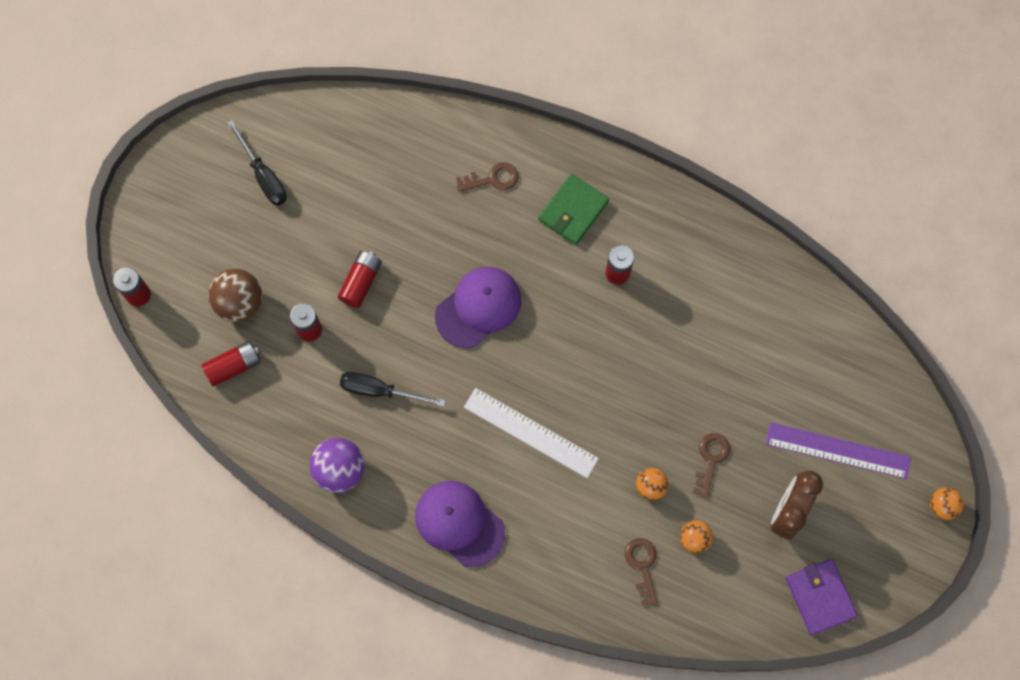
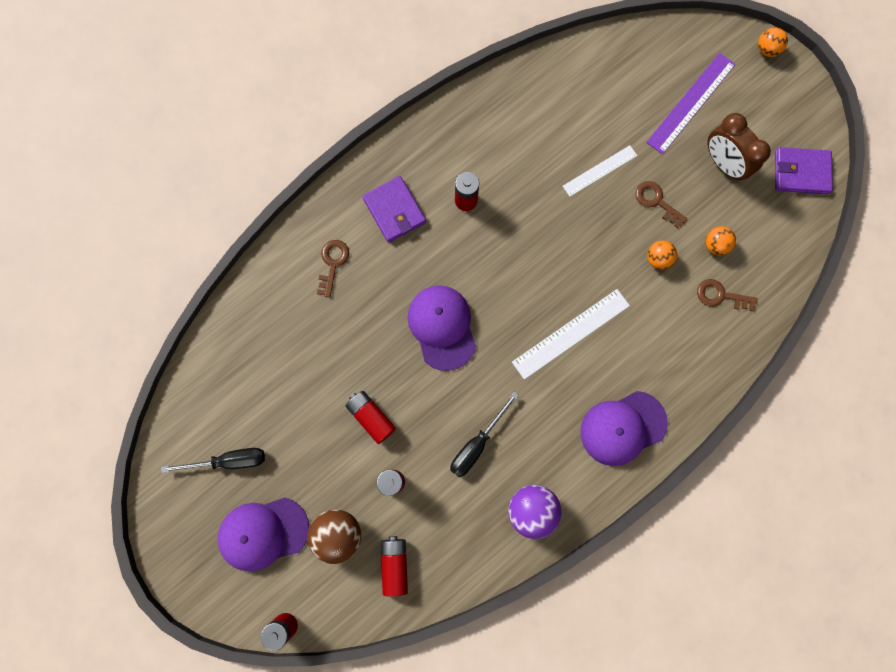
camera: 65 degrees left, 5 degrees up
(212, 236) = (263, 533): none -> purple cap
(573, 211) = (394, 210): green wallet -> purple wallet
(715, 389) = (600, 171): none -> white ruler

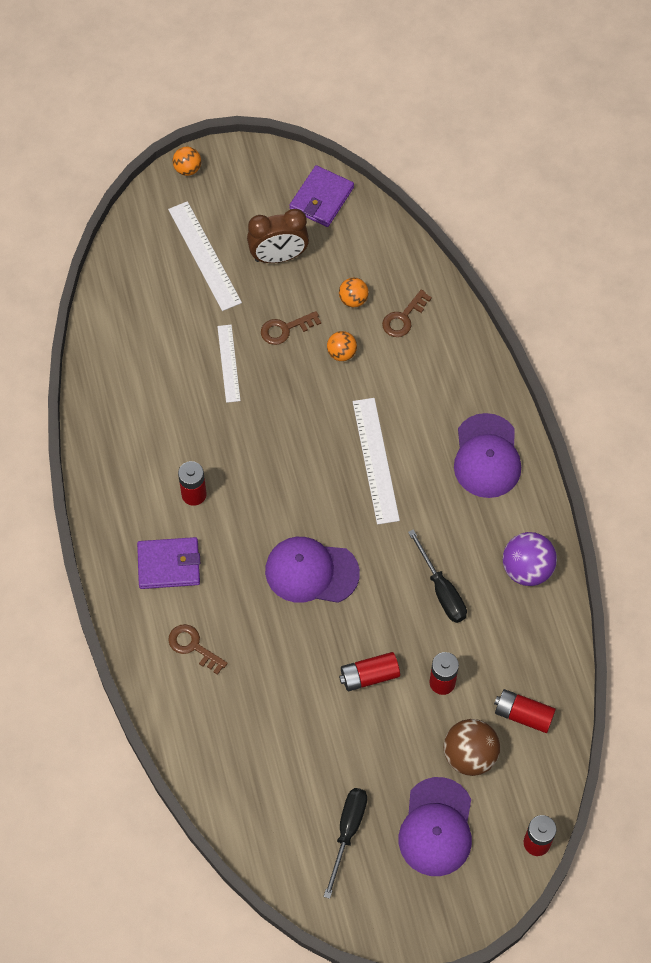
camera: 65 degrees left, 15 degrees down
(691, 103) = (204, 255): purple ruler -> white ruler

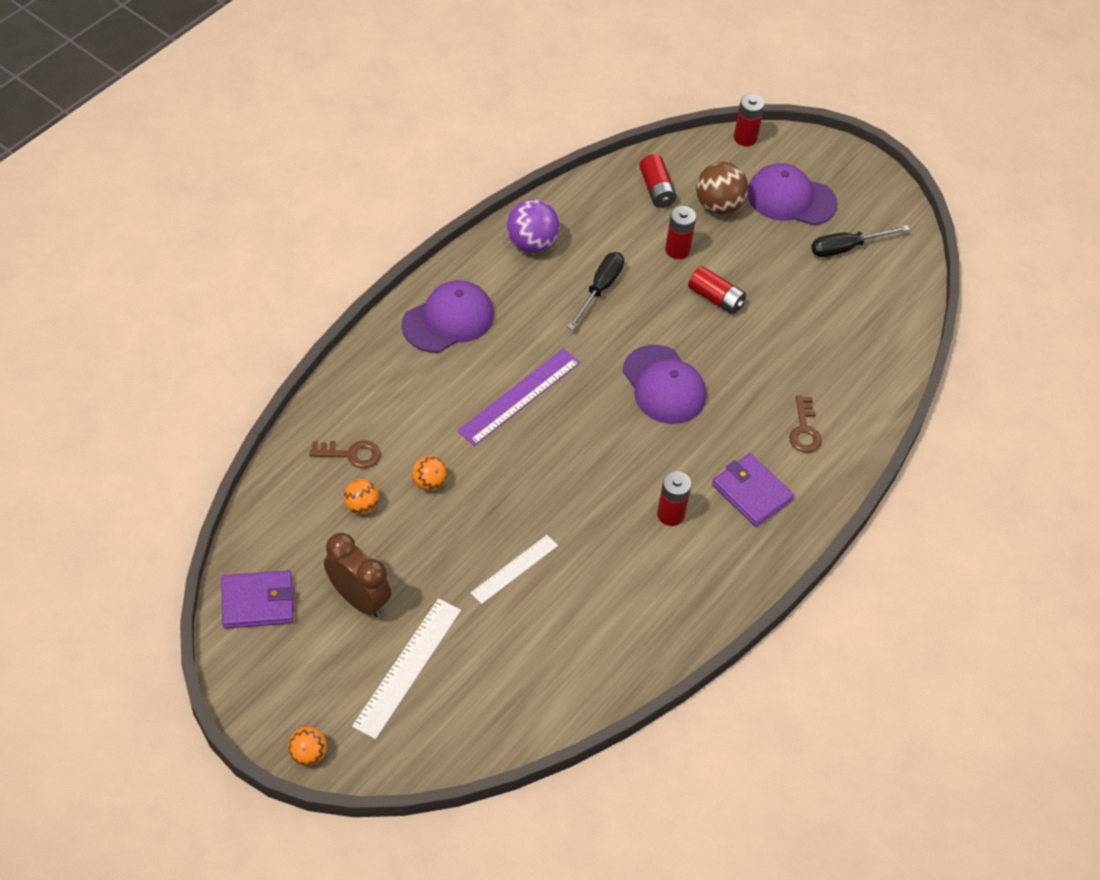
camera: 130 degrees left, 10 degrees down
(285, 329) = (439, 543): brown key -> none
(375, 460) = (519, 396): white ruler -> purple ruler
(436, 827) = (791, 198): purple cap -> purple cap turned 135 degrees counterclockwise

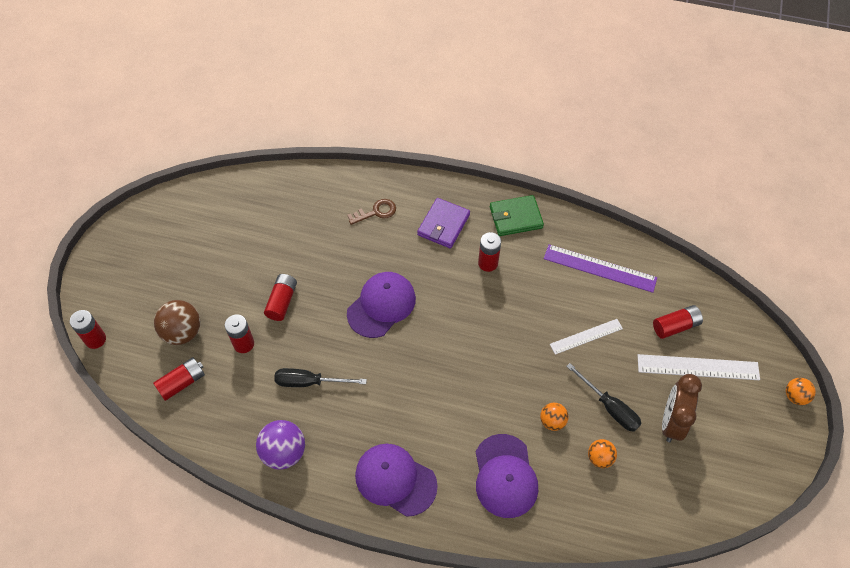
camera: 110 degrees left, 5 degrees up
(258, 602) = (719, 488): purple wallet -> none
(351, 454) = (561, 489): brown key -> none
(475, 675) = (675, 326): none -> red battery
(514, 569) = (586, 336): white ruler -> white ruler turned 45 degrees counterclockwise
(519, 396) = (442, 394): purple ruler -> purple ruler (600, 268)
(726, 577) = (515, 217): none -> green wallet
(791, 198) = (154, 286): purple cap -> purple cap (505, 476)
(847, 248) = (193, 236): black screwdriver -> black screwdriver (609, 407)

